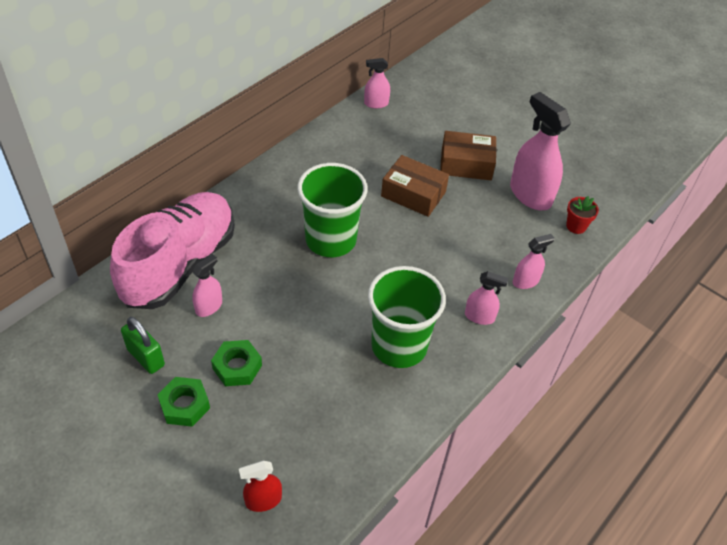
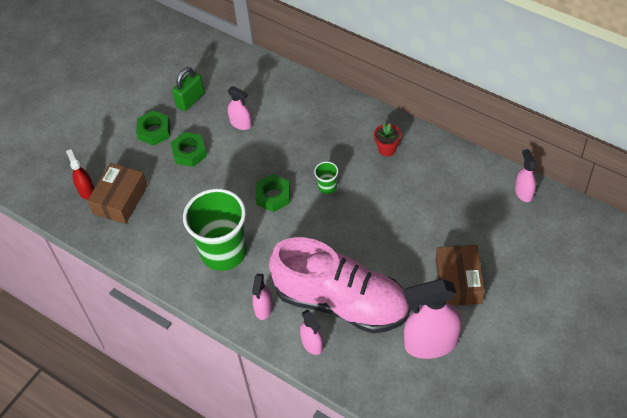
camera: 90 degrees right, 5 degrees up
(180, 264) = (278, 96): pink shoe -> pink shoe (341, 302)
(330, 240) = (327, 187): green cup -> green cup, size x0.41
(330, 289) = (273, 196): none -> green nut
(413, 194) = (401, 241): brown box -> brown box (120, 199)
(530, 195) = (430, 343): pink spray bottle -> pink spray bottle turned 150 degrees counterclockwise
(576, 226) = (396, 388): red flower pot -> red flower pot (387, 149)

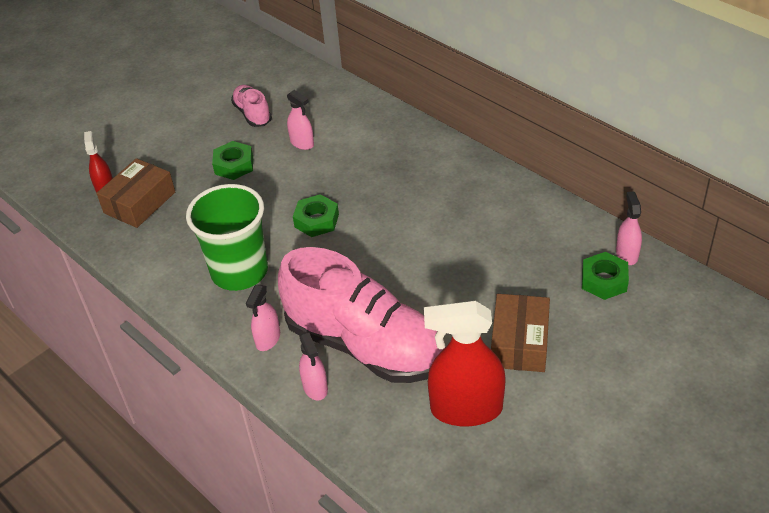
camera: 10 degrees right, 10 degrees down
(154, 131) = (202, 140): green nut -> green nut (604, 280)
(190, 100) = (252, 114): green padlock -> pink shoe
(327, 187) = (384, 219): green cup -> none
(387, 149) = (466, 188): red flower pot -> none
(430, 343) = (466, 409): pink spray bottle -> red spray bottle

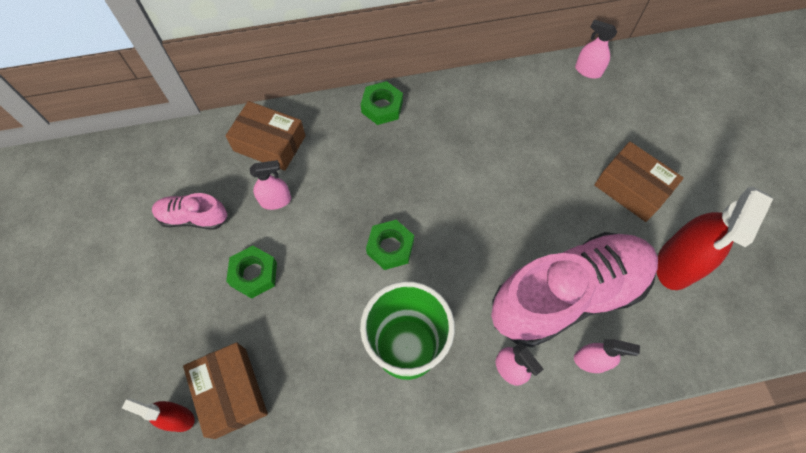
camera: 60 degrees left, 20 degrees up
(348, 113) = (269, 143): none -> brown box
(604, 280) = (604, 100): green nut -> green nut (382, 107)

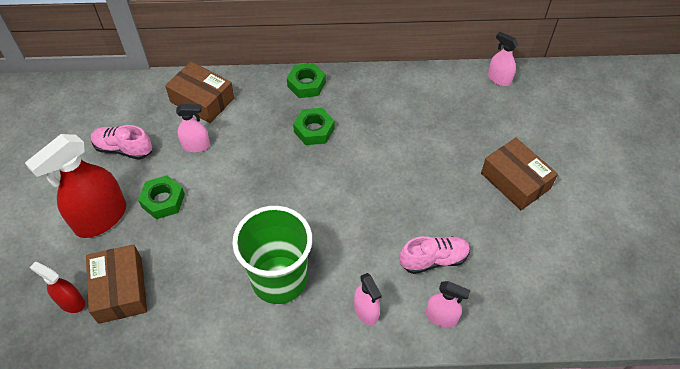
camera: 10 degrees right, 10 degrees down
(390, 247) = (285, 197): green nut -> green nut (314, 130)
(567, 295) = (434, 260): pink shoe -> pink shoe, size x0.45
(677, 263) = (542, 249): red spray bottle -> red spray bottle (101, 218)

